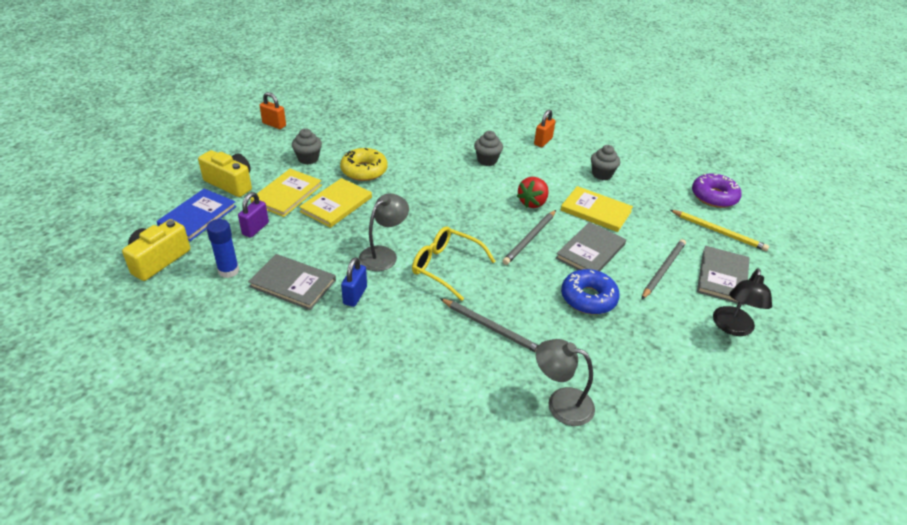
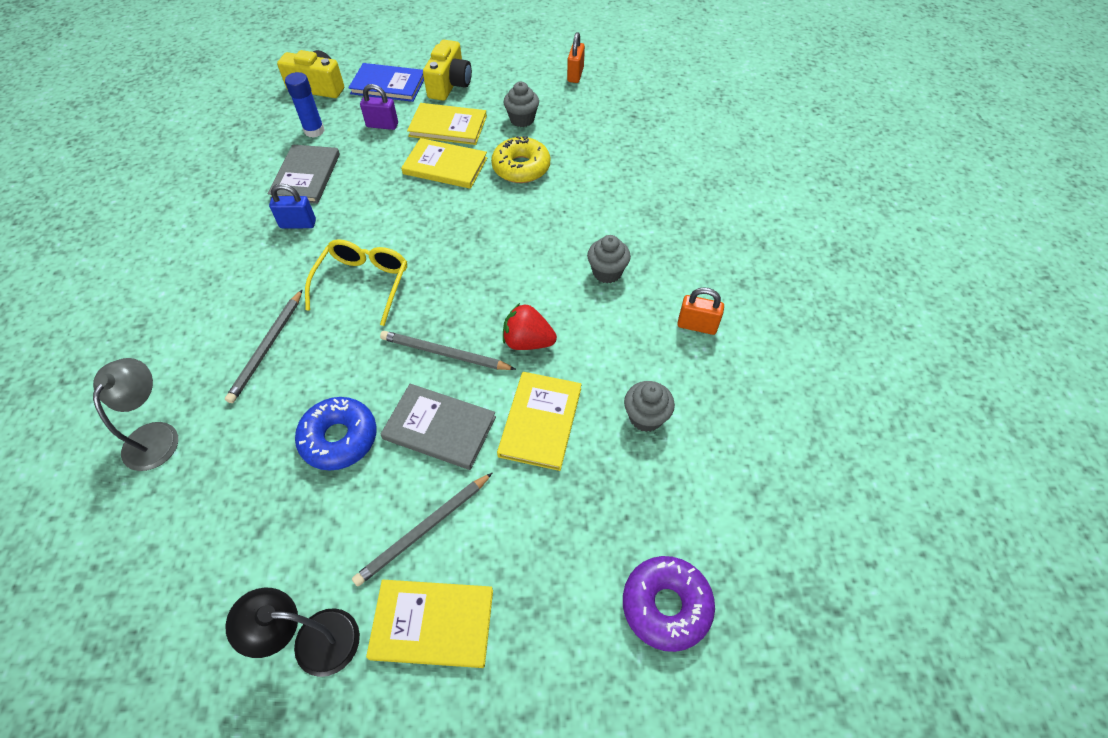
camera: 75 degrees right, 15 degrees up
(383, 254) = (370, 227): grey lamp -> none
(663, 270) = (424, 529): grey pencil -> grey pencil turned 120 degrees clockwise
(718, 232) = (556, 615): yellow pencil -> none
(722, 277) = (432, 624): grey book -> yellow book

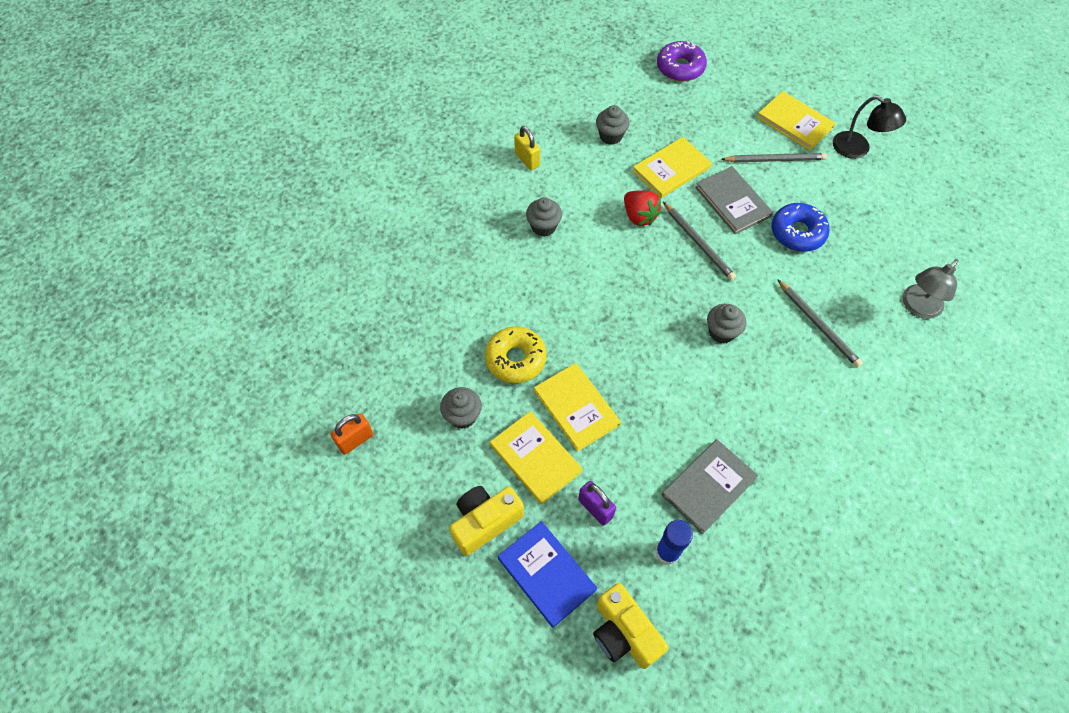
camera: 140 degrees left, 5 degrees up
(268, 347) = (818, 324): grey pencil -> grey pencil turned 90 degrees clockwise
(298, 224) = (743, 429): blue padlock -> none
(363, 284) = (721, 332): yellow glasses -> grey cupcake
(697, 326) = (527, 160): orange padlock -> yellow padlock

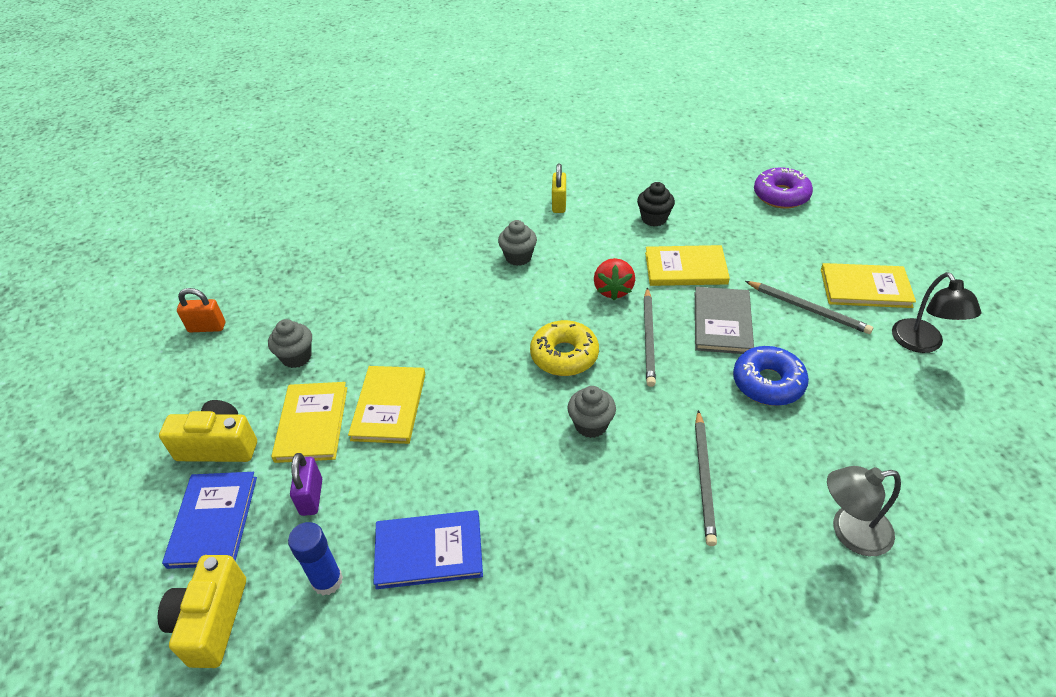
camera: 40 degrees right, 15 degrees down
(515, 359) = (384, 340): yellow donut -> yellow donut (564, 355)
(611, 136) = (654, 218): grey cupcake -> black cupcake
(708, 486) = (429, 551): grey book -> blue book
(794, 123) = (865, 288): yellow book -> yellow book turned 75 degrees counterclockwise

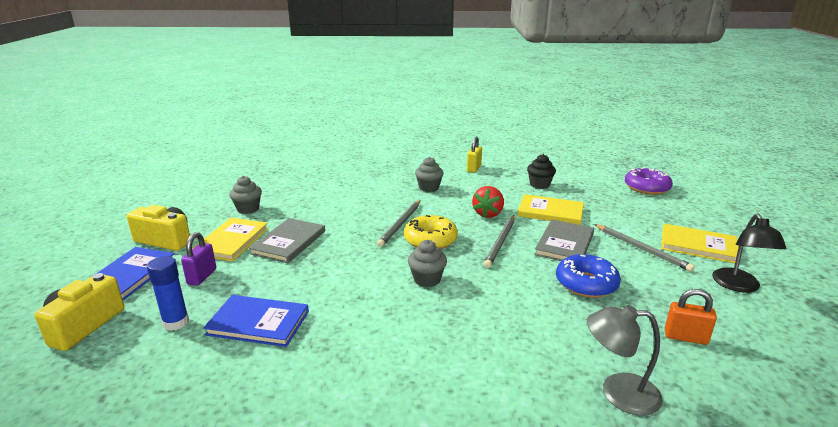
camera: 15 degrees right, 20 degrees down
(207, 327) = (205, 187): orange padlock -> orange padlock (685, 337)
(389, 406) = (289, 242): yellow book -> grey book
(704, 478) = (501, 328): grey pencil -> grey pencil (400, 224)

